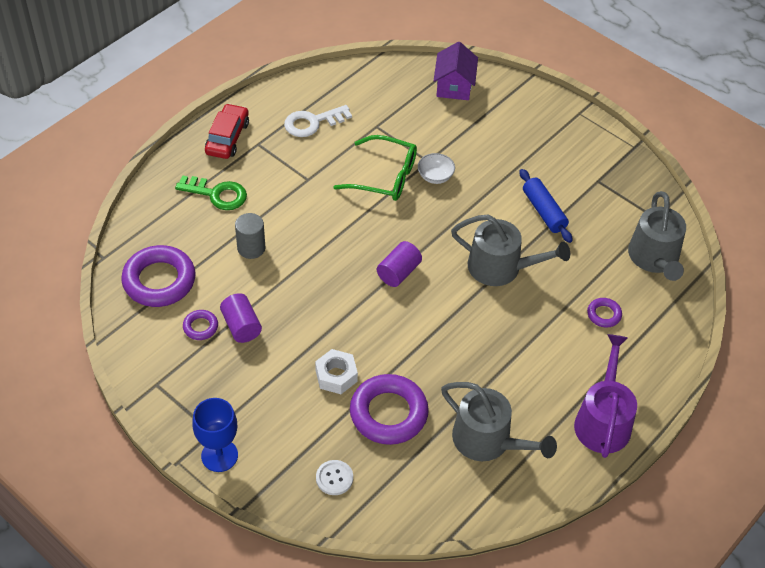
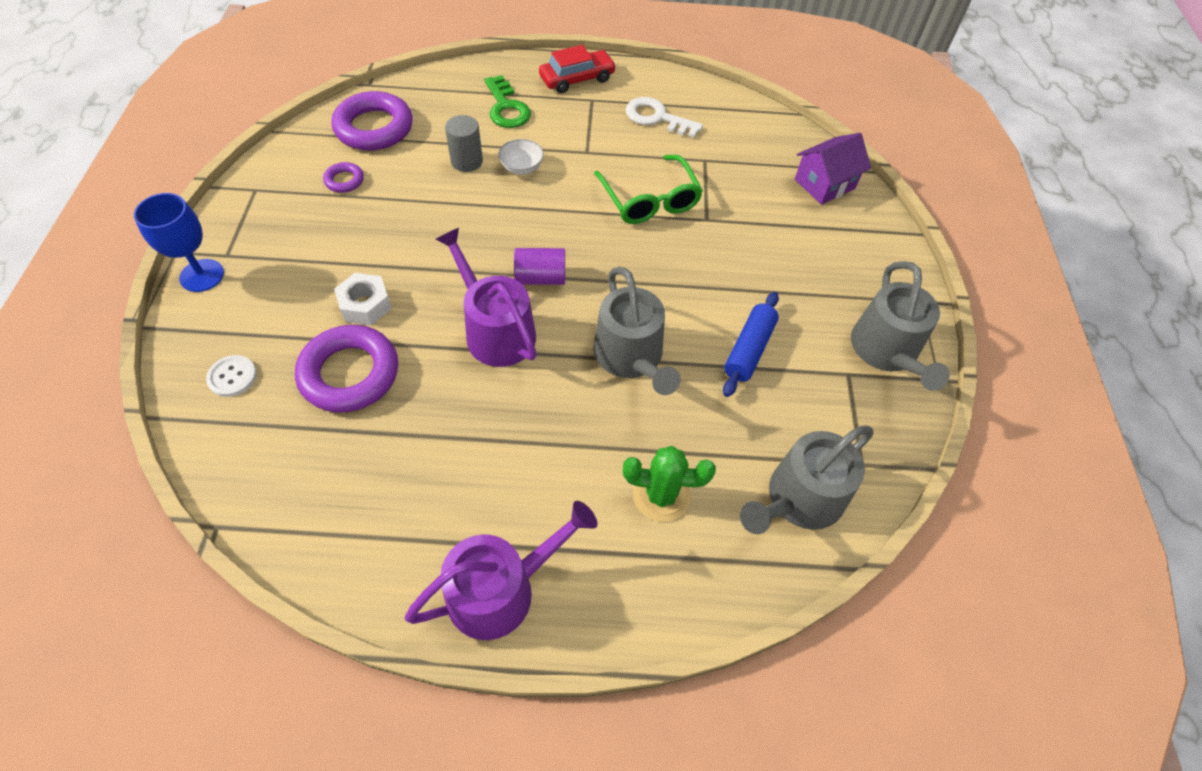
camera: 50 degrees right, 5 degrees up
(241, 326) = (369, 205): purple cylinder -> none
(421, 320) = (495, 330): none -> purple watering can
(435, 176) = (693, 236): white bowl -> white bowl (522, 167)
(488, 441) = (379, 484): grey watering can -> grey watering can (886, 351)
(604, 314) = (661, 495): purple ring -> green cactus

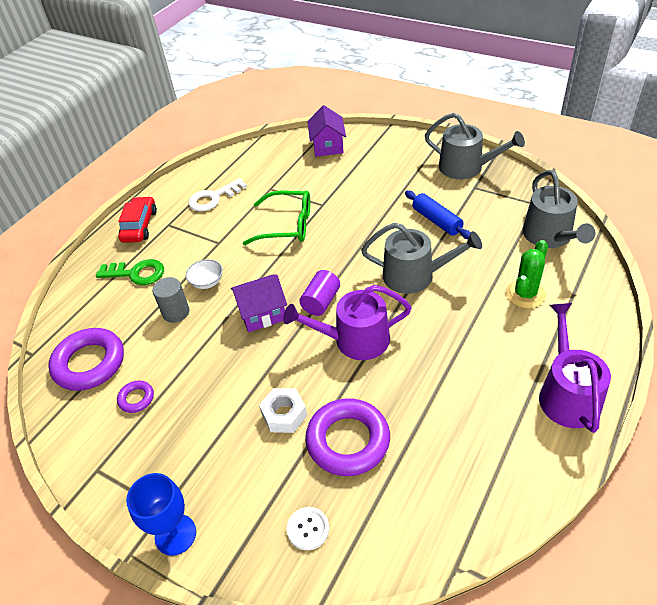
camera: 55 degrees left, 10 degrees down
(498, 232) = (262, 313): none -> purple house

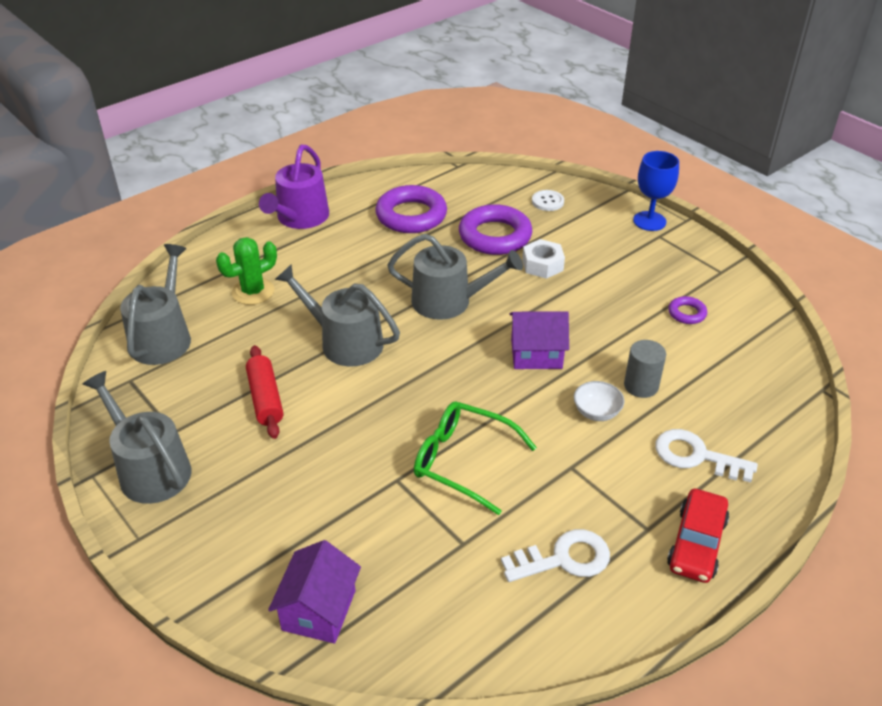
camera: 165 degrees left, 5 degrees down
(89, 363) = (745, 360): purple ring -> purple ring (411, 215)
(136, 273) = (696, 456): green key -> white key
(321, 302) = (465, 346): purple cylinder -> none
(354, 340) = (449, 301): purple watering can -> grey watering can
(437, 221) = (265, 398): blue rolling pin -> red rolling pin

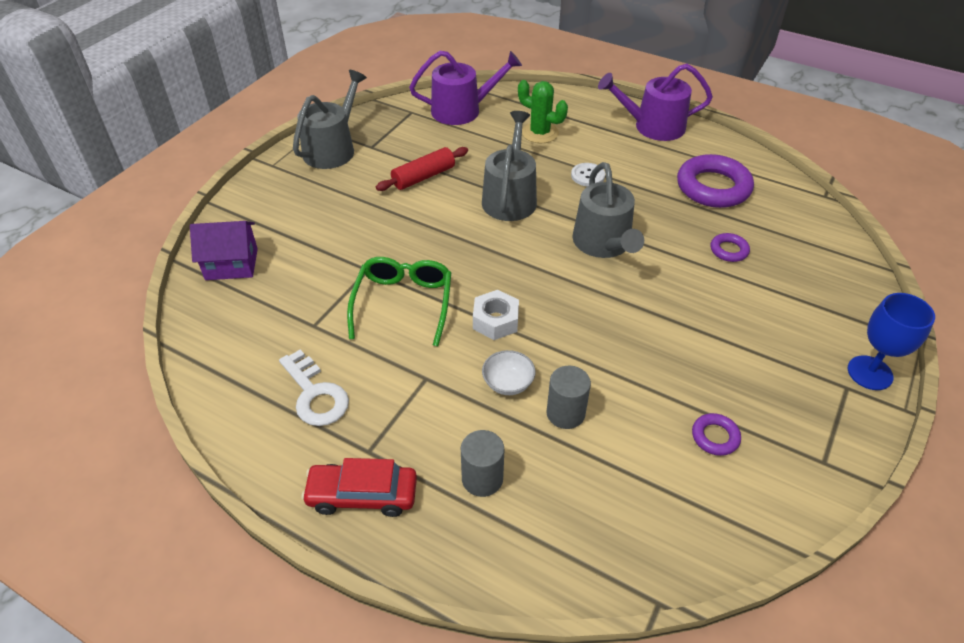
camera: 70 degrees right, 5 degrees up
(163, 337) = (462, 110): grey watering can -> purple watering can
(495, 236) = (729, 250): purple ring -> purple ring, size x0.47
(536, 354) = (566, 321): purple house -> none
(542, 265) = (709, 296): white nut -> white nut (495, 321)
(547, 201) = (826, 276): white button -> white button (587, 176)
(696, 456) = (482, 478): white key -> grey cylinder

